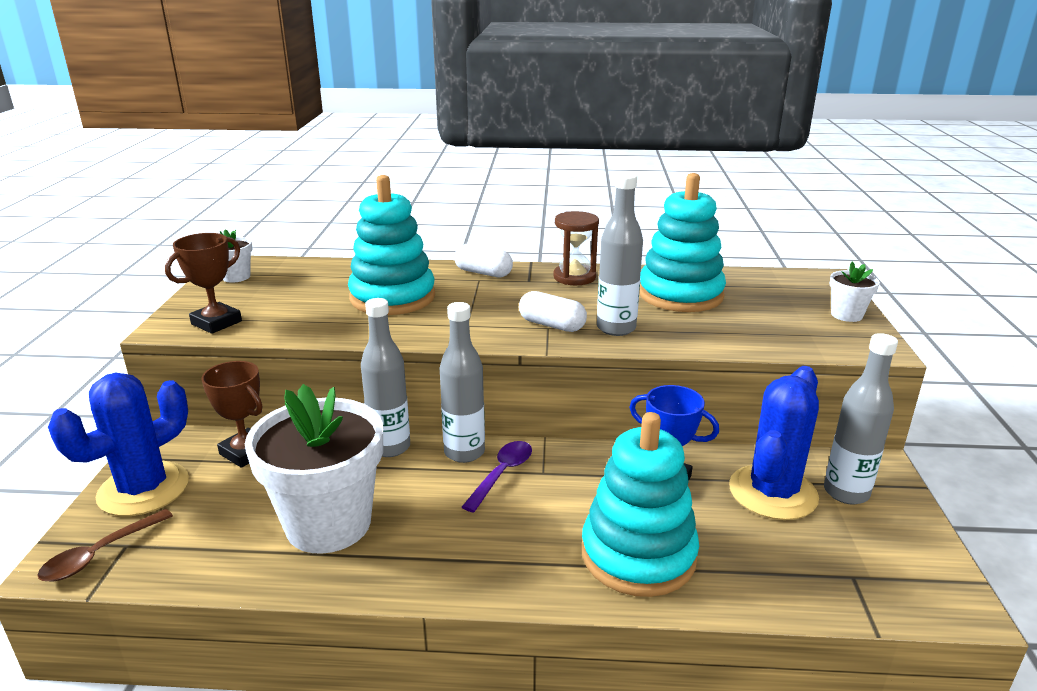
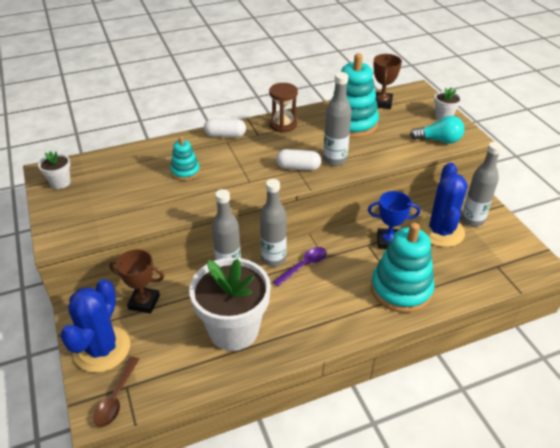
camera: 25 degrees left, 15 degrees up
(216, 323) = (87, 226): brown trophy -> brown trophy (382, 103)
(392, 297) = (185, 171): turquoise stacking toy -> turquoise stacking toy, size x0.51
(502, 474) = (304, 266): purple spoon -> purple spoon turned 45 degrees clockwise
(815, 341) = (439, 140): none -> turquoise light bulb

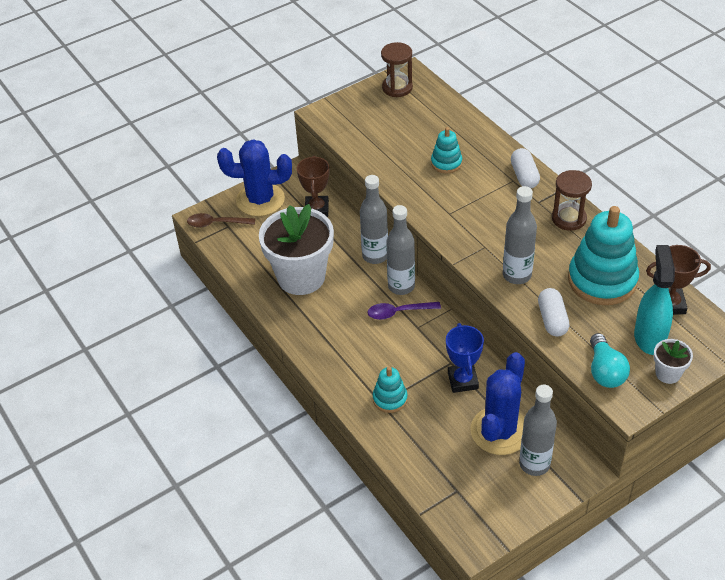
camera: 80 degrees right, 5 degrees up
(60, 182) = (397, 88): white flower pot -> brown hourglass
(298, 167) = (489, 246): white capsule -> white capsule (552, 320)
(304, 266) = (399, 312): purple spoon -> purple spoon turned 135 degrees clockwise
(401, 289) = (390, 399): turquoise stacking toy -> turquoise stacking toy, size x0.51
(410, 116) = (649, 337): none -> turquoise spray bottle
(441, 231) = (499, 431): blue cactus -> blue cactus turned 60 degrees counterclockwise

